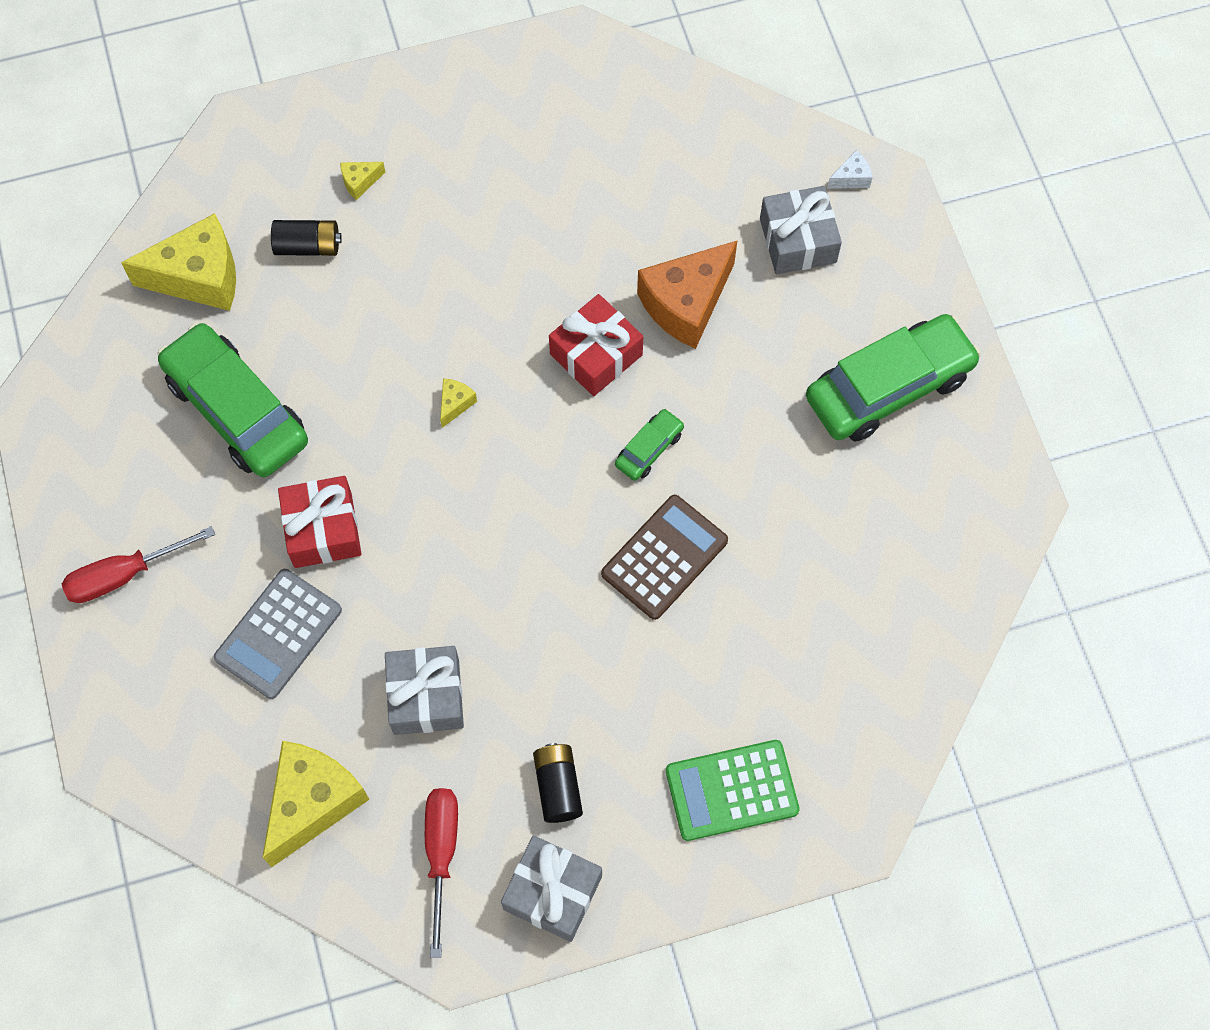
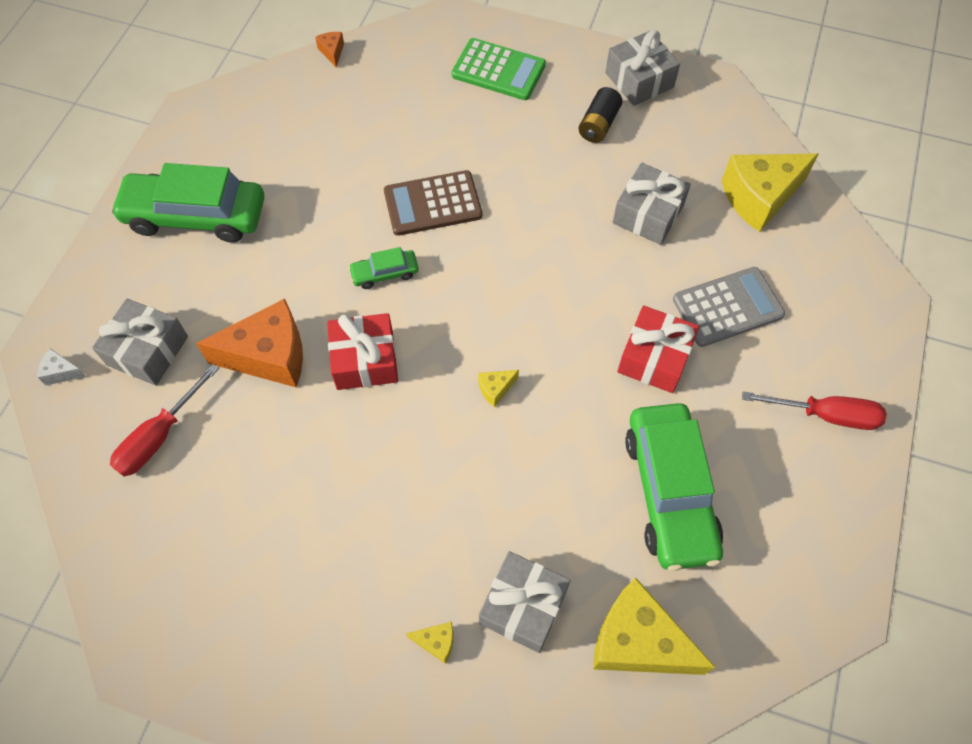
camera: 145 degrees left, 5 degrees down
(308, 246) = (523, 606): black battery -> grey gift
(441, 853) = (693, 131): red screwdriver -> red screwdriver (159, 436)
(945, 683) = (332, 52): none -> orange cheese

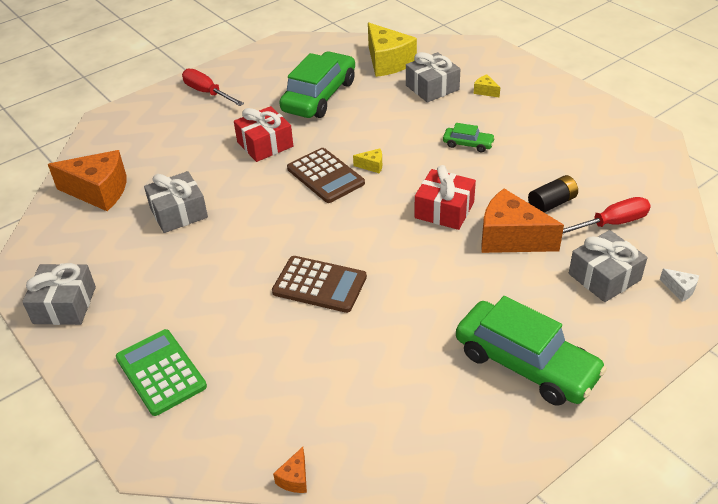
camera: 145 degrees left, 20 degrees down
(385, 273) = (393, 254): green car -> green car (468, 144)
(538, 343) = (325, 176): none -> brown calculator
(598, 125) = (137, 285): black battery -> black battery (552, 203)
(727, 307) = (195, 149): grey calculator -> none
(759, 198) = (99, 191): yellow cheese -> orange cheese

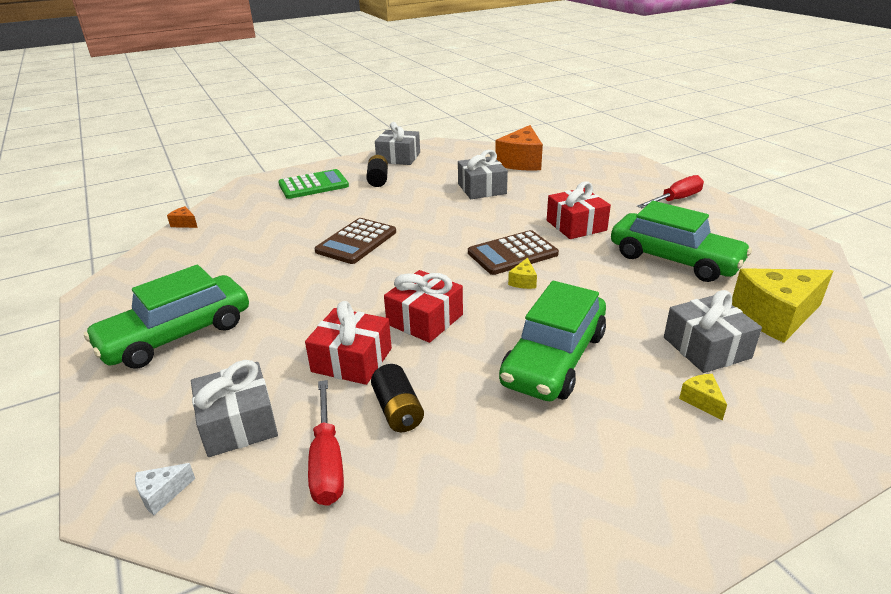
camera: 100 degrees right, 10 degrees down
(145, 308) = (378, 179): none -> black battery
(468, 144) = (554, 358): green car -> green car, size x2.20
(485, 91) = (701, 401): yellow cheese -> yellow cheese turned 75 degrees counterclockwise
(511, 238) = (352, 360): orange cheese -> red gift

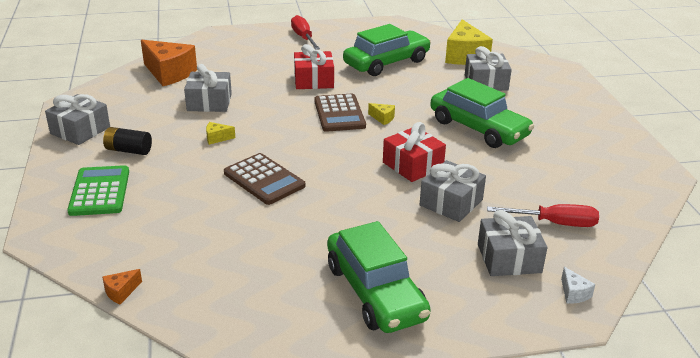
camera: 75 degrees left, 0 degrees up
(352, 360) = (451, 202): red gift -> grey gift
(398, 410) = (513, 191): black battery -> none
(701, 401) = (531, 98): yellow cheese -> yellow cheese (217, 138)

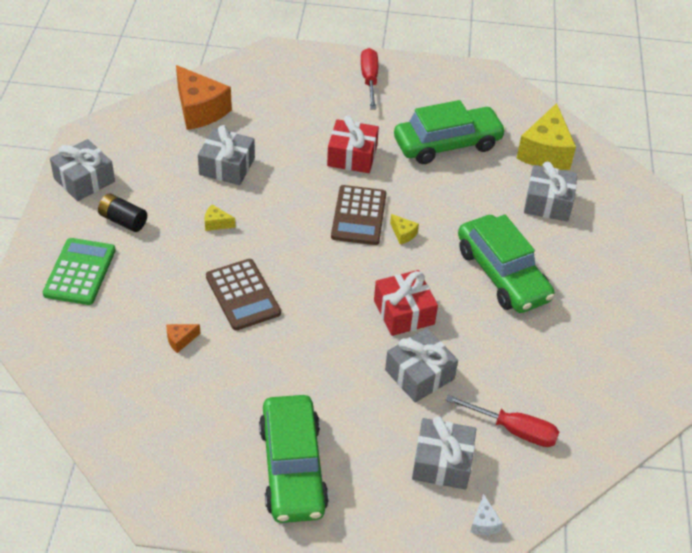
camera: 15 degrees right, 15 degrees up
(121, 292) = (64, 405): orange cheese -> orange cheese (180, 340)

